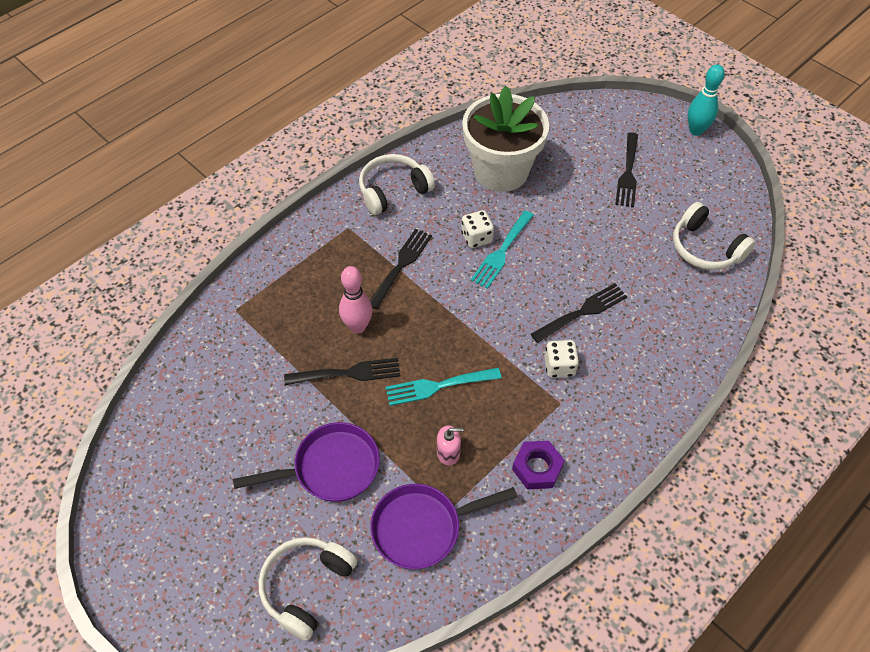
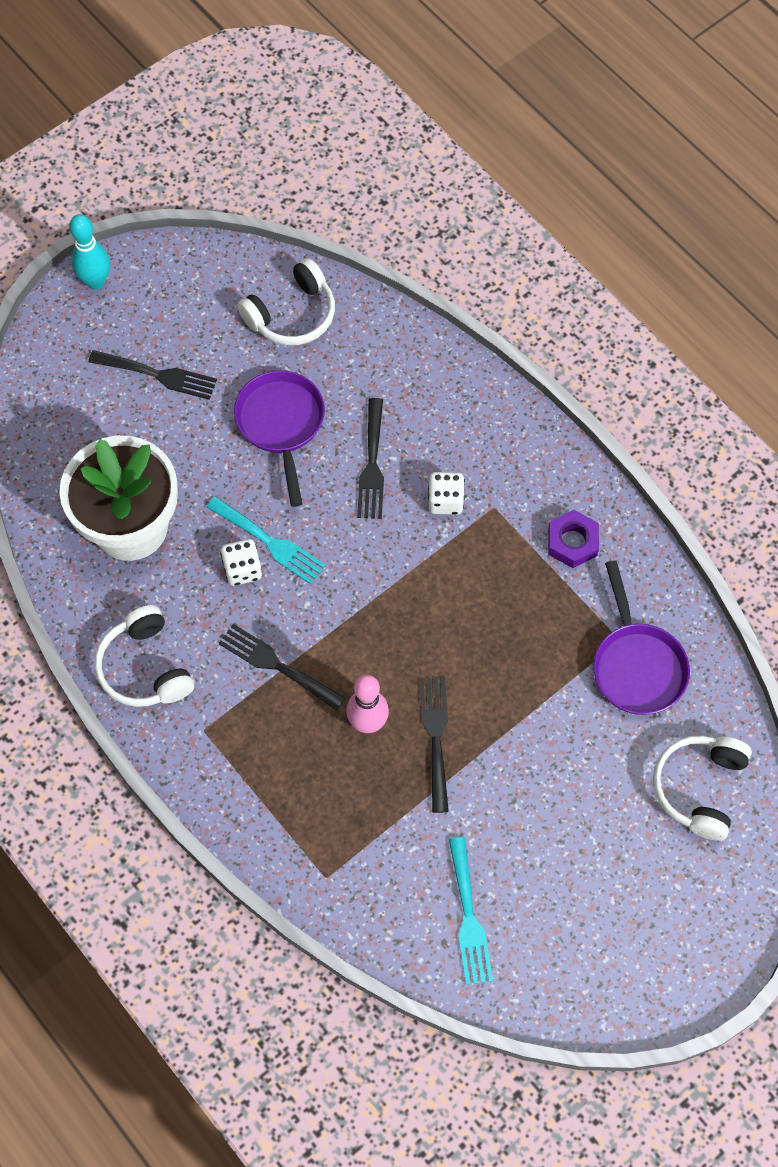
camera: 85 degrees left, 10 degrees up
(307, 587) = (699, 788): white headphones -> white headphones turned 75 degrees clockwise
(331, 468) = (561, 760): purple pan -> purple pan (281, 424)
(438, 386) = (461, 635): turquoise fork -> turquoise fork (468, 917)
(448, 452) = (549, 631): pink soap dispenser -> none
(582, 312) = (372, 464): black fork -> black fork turned 150 degrees counterclockwise

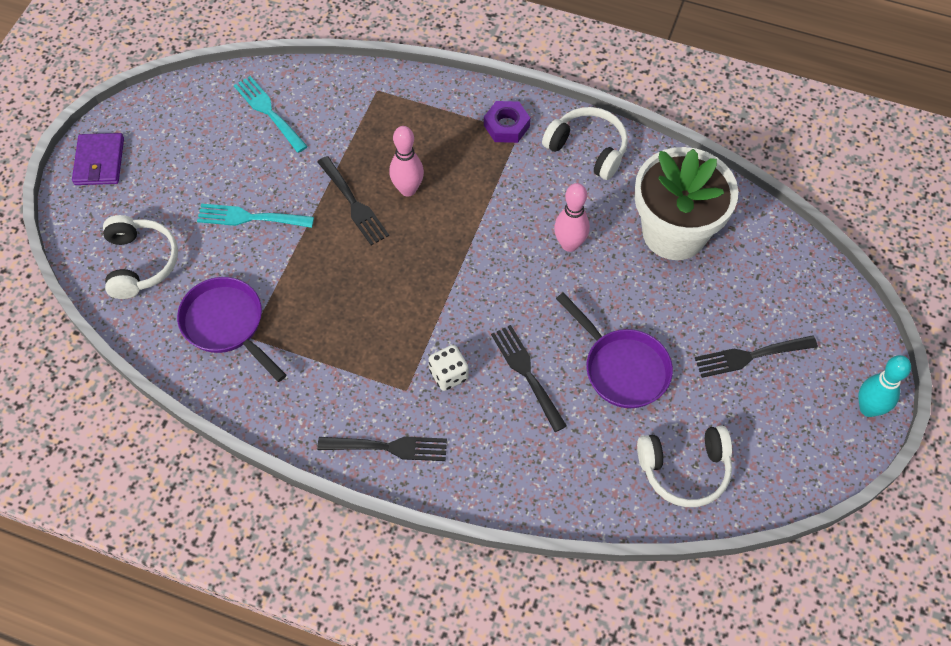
camera: 150 degrees right, 5 degrees down
(242, 569) = (569, 244): white dice -> pink bowling pin
(269, 542) = (564, 273): turquoise fork -> turquoise fork (250, 217)
(277, 665) = (497, 194): black fork -> black fork (388, 447)
(292, 314) = (685, 469): white headphones -> white headphones turned 120 degrees counterclockwise
(572, 542) = (326, 394): purple nut -> purple nut (506, 126)
(698, 954) = (99, 161): none -> purple wallet

